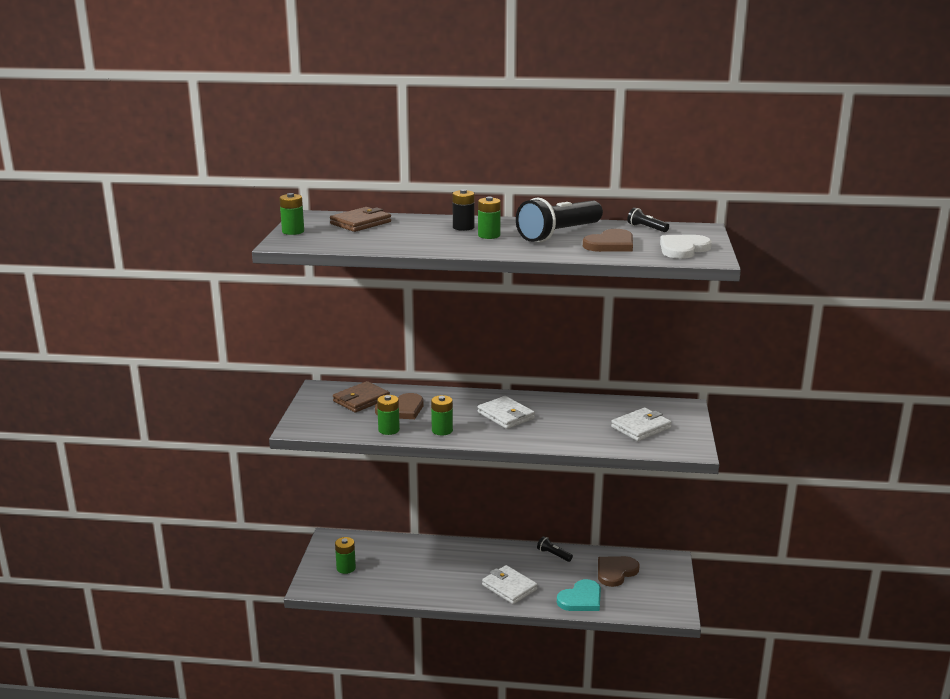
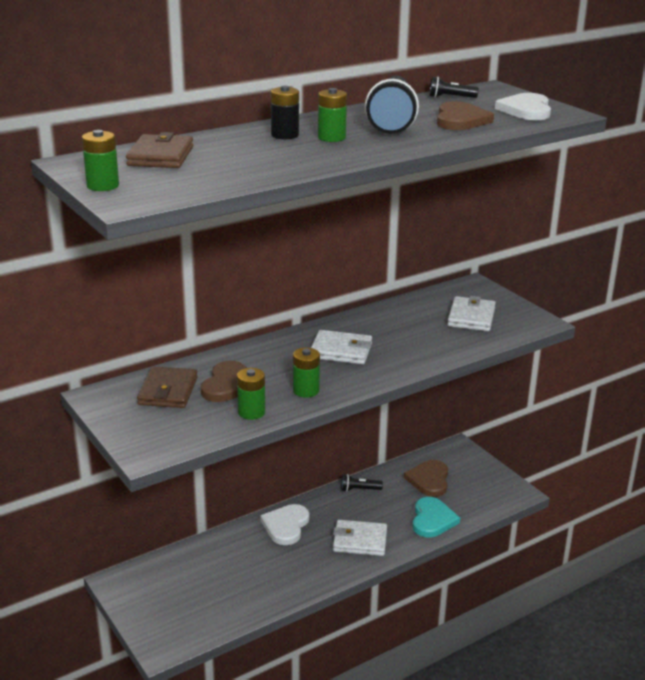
camera: 40 degrees left, 5 degrees up
(346, 568) = (176, 605): green battery -> none
(471, 554) = (286, 526): none -> white heart

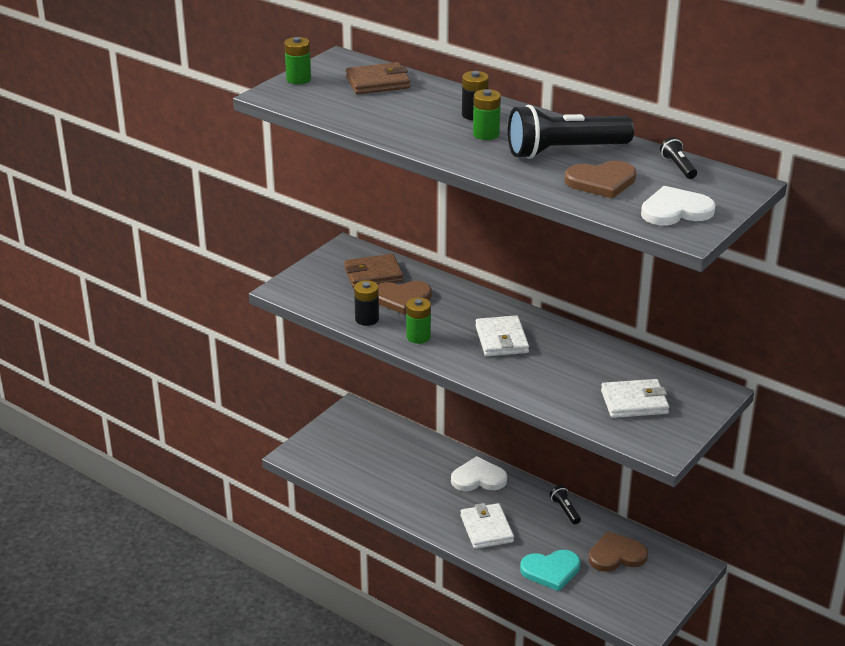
camera: 70 degrees right, 5 degrees up
(251, 412) = (367, 319): green battery -> black battery

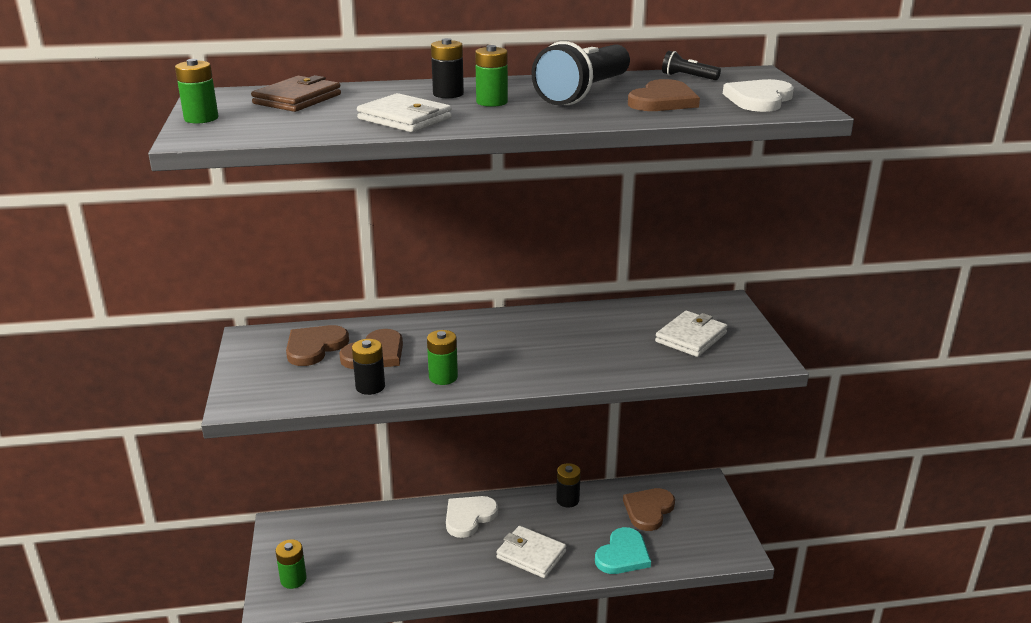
camera: 45 degrees left, 5 degrees down
(321, 448) = (293, 579): none -> green battery
(373, 274) = (314, 347): brown wallet -> brown heart
(501, 339) = (516, 344): white wallet -> white wallet (404, 118)
(565, 510) = (567, 500): black flashlight -> black battery

